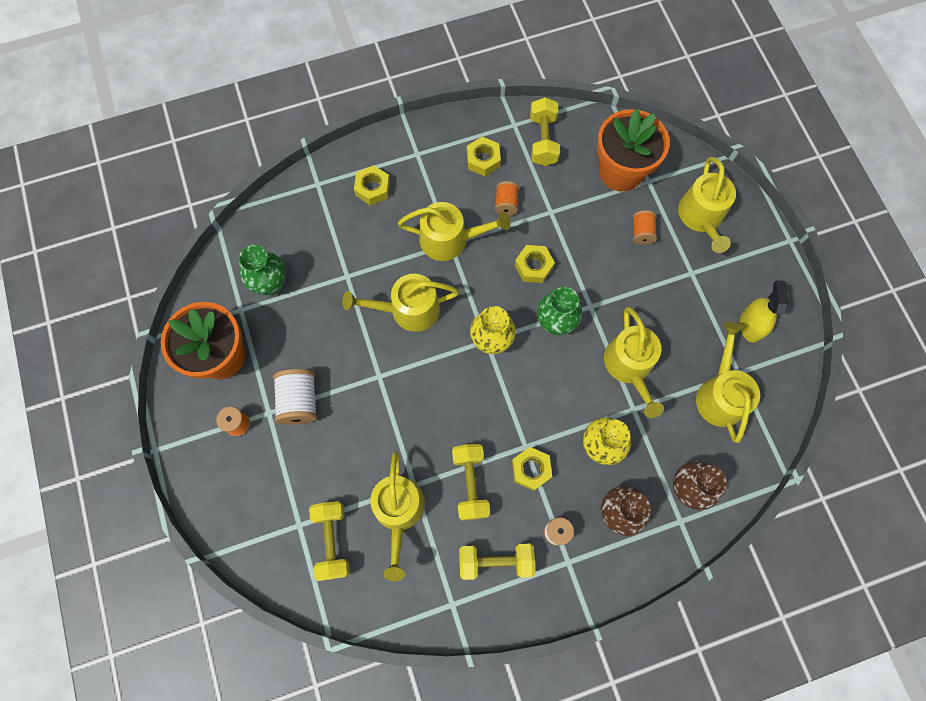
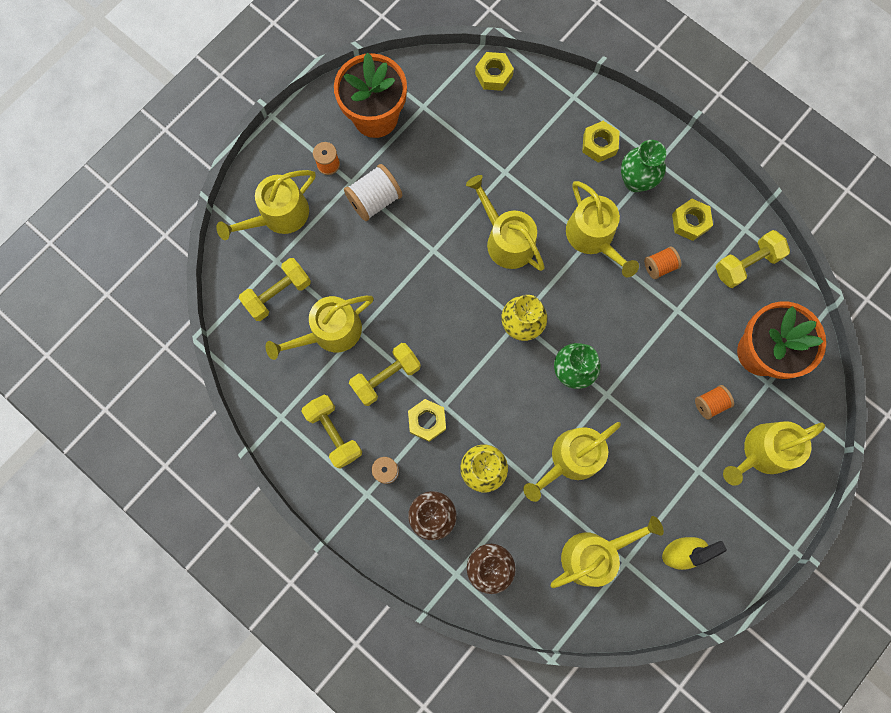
camera: 60 degrees right, 5 degrees up
(257, 497) = (279, 215): none -> yellow watering can
(271, 284) = (460, 116): green vase -> green vase (635, 181)
(533, 266) = (613, 324): yellow nut -> yellow nut (493, 75)

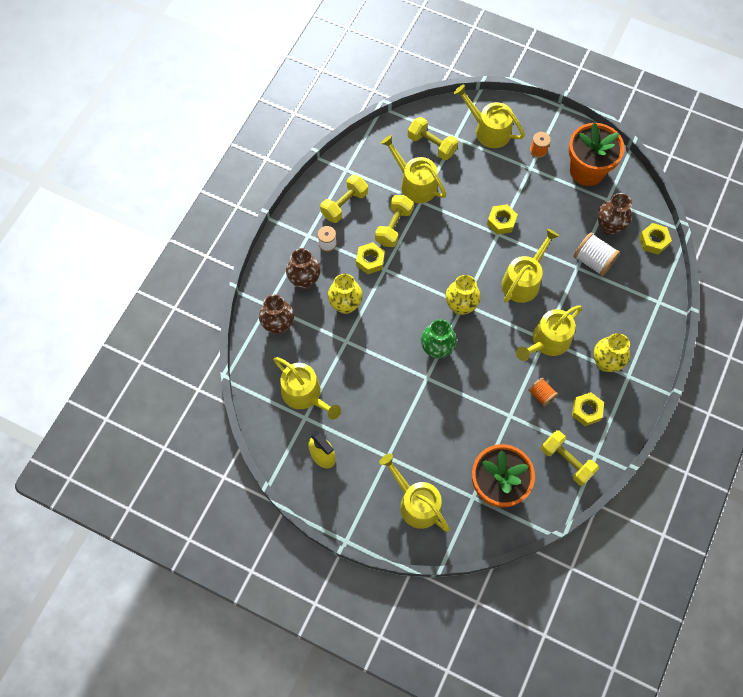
camera: 75 degrees right, 10 degrees down
(374, 200) = (522, 186): white spool -> white spool (593, 261)
(386, 377) = (394, 227): yellow dumbbell -> yellow dumbbell turned 75 degrees clockwise
(461, 118) = (609, 227): none -> brown vase
(571, 459) = (370, 363): yellow watering can -> none
(599, 145) = (626, 329): yellow nut -> yellow nut (501, 222)
(635, 181) = (605, 362): green vase -> yellow vase
(710, 403) = (443, 455): orange spool -> none

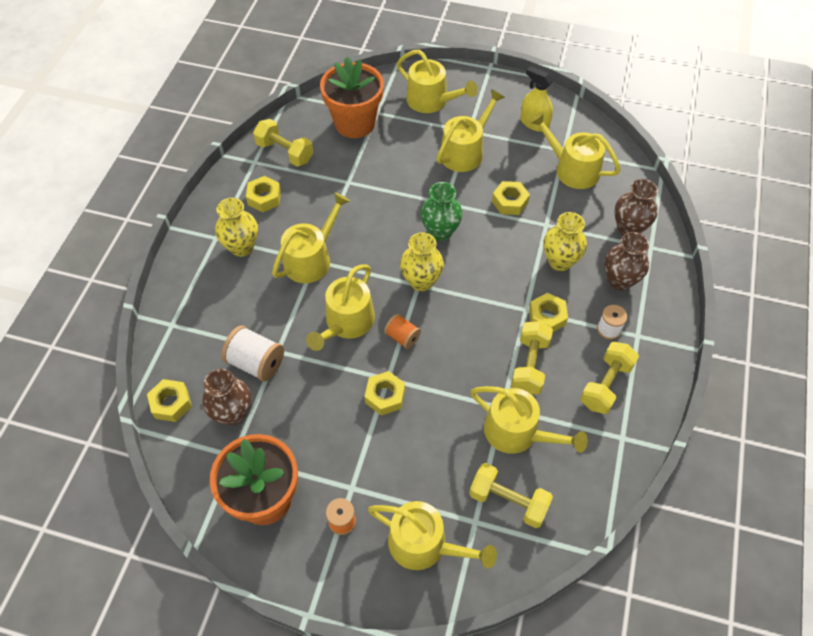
camera: 170 degrees right, 10 degrees down
(370, 369) = (509, 202): none -> yellow nut
(397, 432) = (465, 152): none -> yellow watering can
(541, 395) = (315, 205): orange spool -> orange spool (402, 337)

